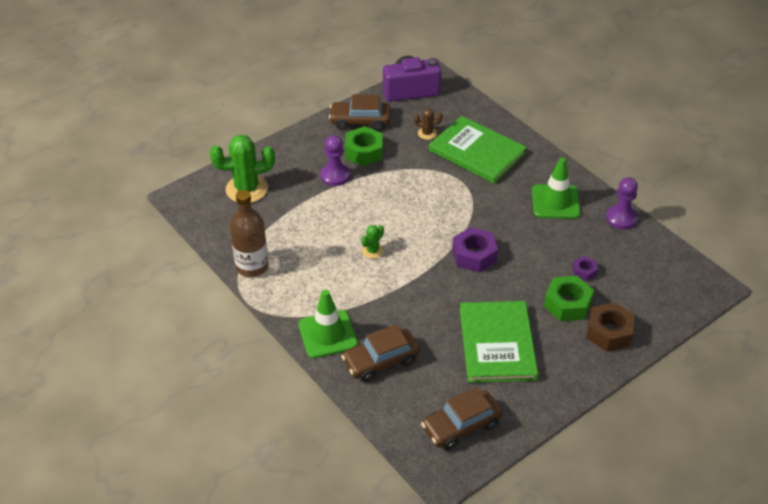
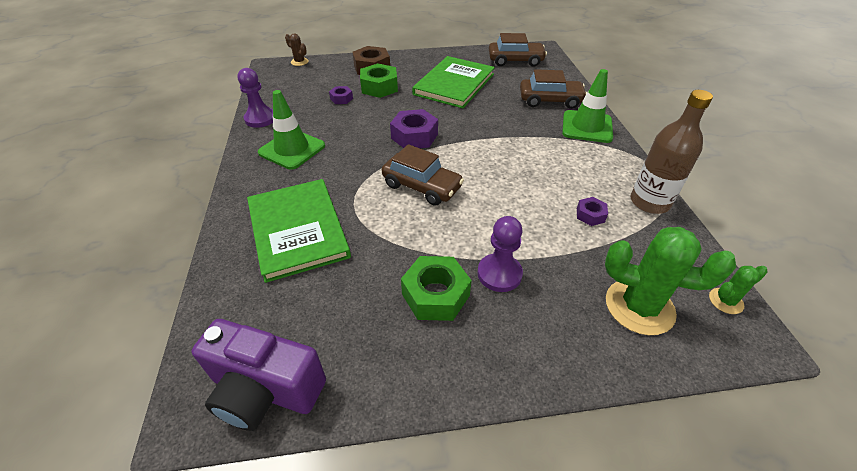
camera: 150 degrees left, 0 degrees up
(293, 237) = (590, 215): none -> purple nut
(360, 121) = (401, 358): brown car -> brown car (422, 186)
(372, 251) = (507, 172): green cactus -> green cactus (725, 301)
(427, 133) = (326, 285): brown cactus -> brown cactus (299, 62)

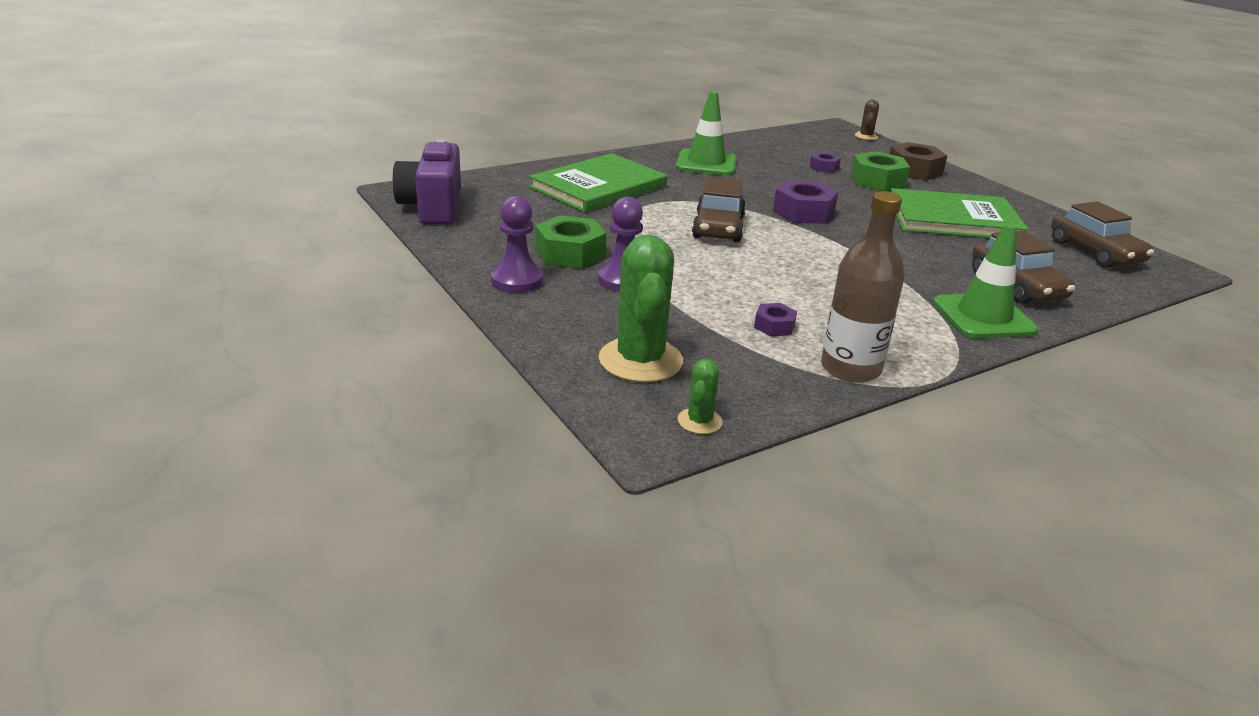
camera: 65 degrees right, 15 degrees down
(260, 119) = (737, 142): purple pawn -> purple pawn (517, 280)
(725, 301) = (699, 421): green cactus -> green cactus turned 60 degrees clockwise

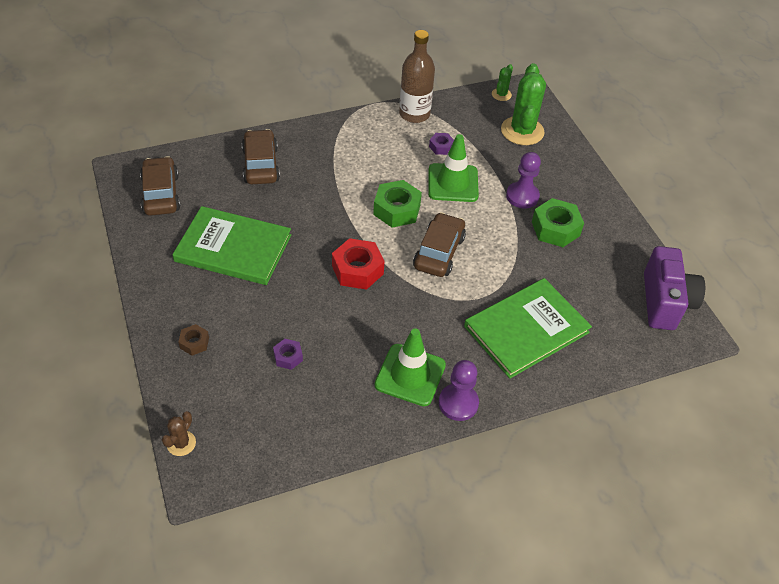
camera: 170 degrees left, 20 degrees up
(517, 280) = (590, 202): purple pawn -> purple pawn (458, 403)
(803, 212) = (357, 270): purple nut -> red nut
(877, 181) = (251, 323): green nut -> green nut (396, 210)
(914, 170) = (194, 343): brown nut -> brown nut, size x0.54
(983, 317) = (309, 141): green traffic cone -> green traffic cone (453, 183)

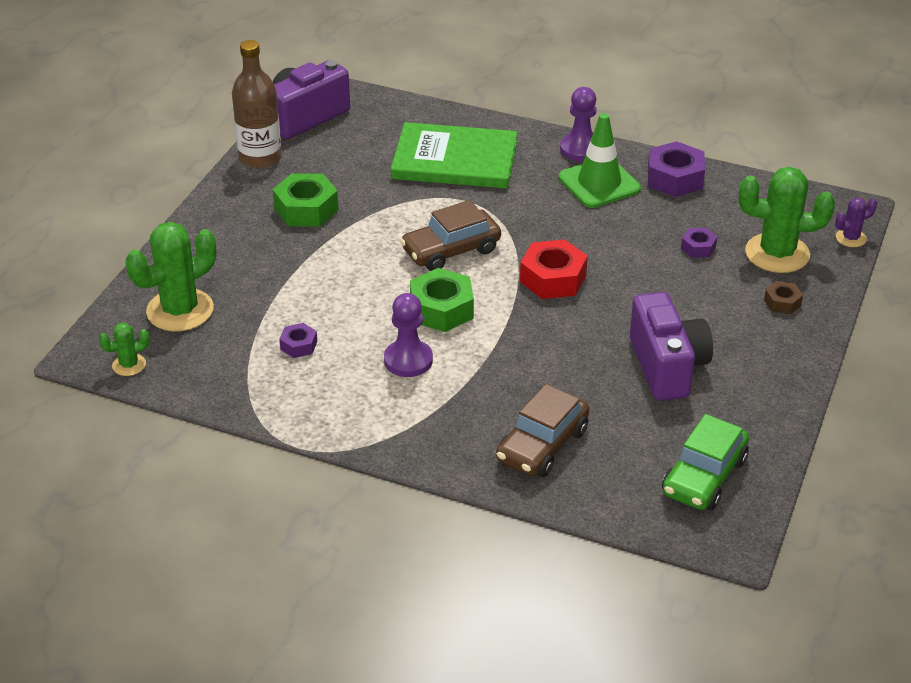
camera: 135 degrees left, 10 degrees down
(161, 194) = (704, 476): brown car -> green car
(181, 443) = (850, 238): brown cactus -> purple cactus
(228, 388) = (777, 253): none -> green cactus
(233, 248) = (667, 366): green book -> purple camera
(362, 420) = (674, 178): none -> purple nut
(414, 114) = (271, 402): brown bottle -> brown bottle (260, 158)
(453, 183) = (343, 301): green traffic cone -> none
(522, 196) = (291, 251): purple pawn -> purple pawn (408, 360)

